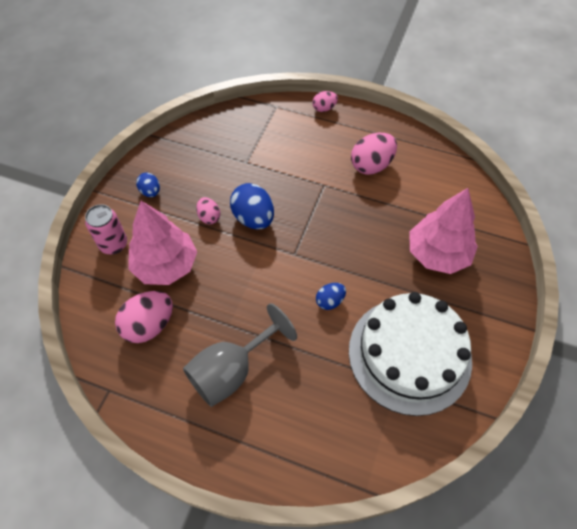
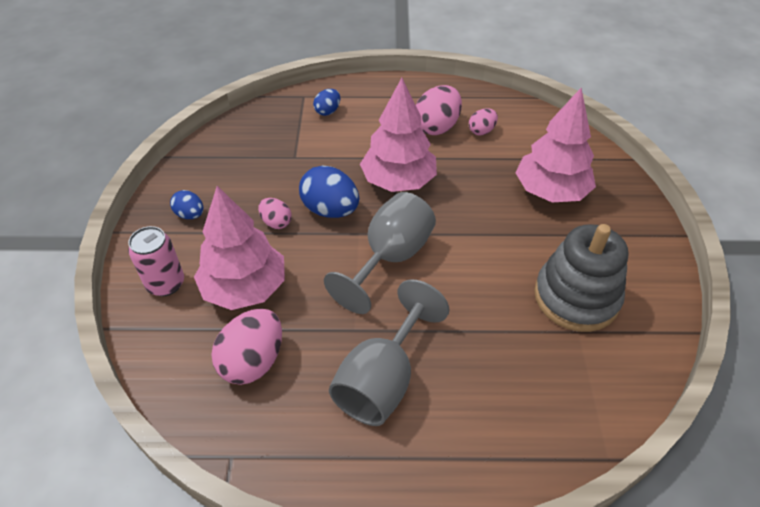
camera: 20 degrees left, 10 degrees down
(280, 274) = (390, 258): none -> grey goblet
(317, 208) = (398, 181): none -> pink tree
(324, 108) = (358, 87): pink egg -> pink egg (481, 131)
(330, 301) = (460, 270): blue egg -> blue egg (328, 111)
(409, 354) = (576, 297): white cake -> grey stacking toy

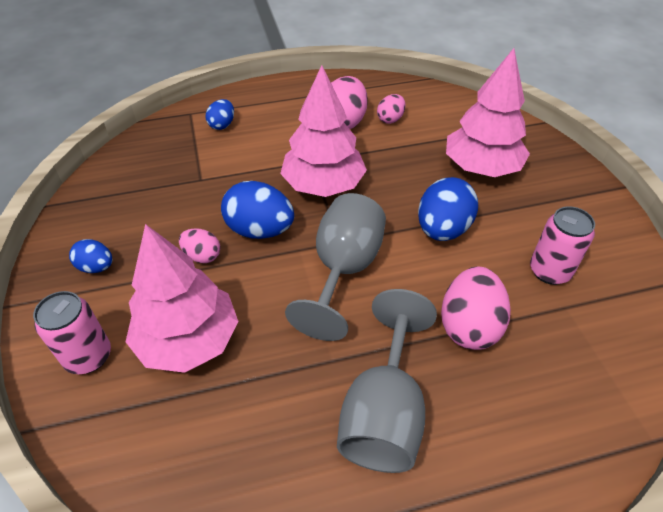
camera: 15 degrees left, 0 degrees up
(253, 361) = (225, 428): pink egg -> pink egg (469, 326)
(491, 241) = (442, 229): none -> blue egg
(576, 297) = (549, 271): grey stacking toy -> pink can

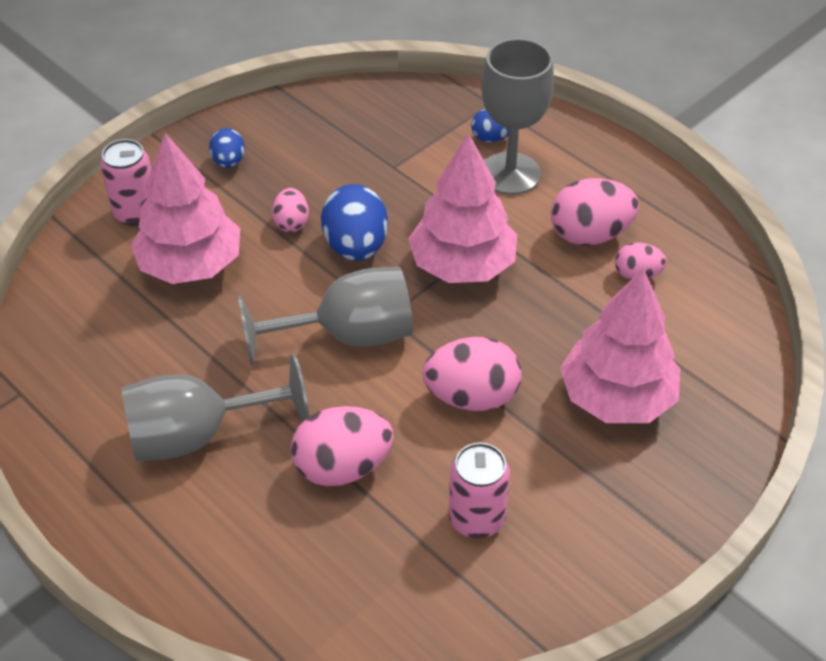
camera: 60 degrees right, 0 degrees up
(262, 131) = (510, 174): none -> grey goblet
(442, 229) = (471, 396): blue egg -> pink egg

